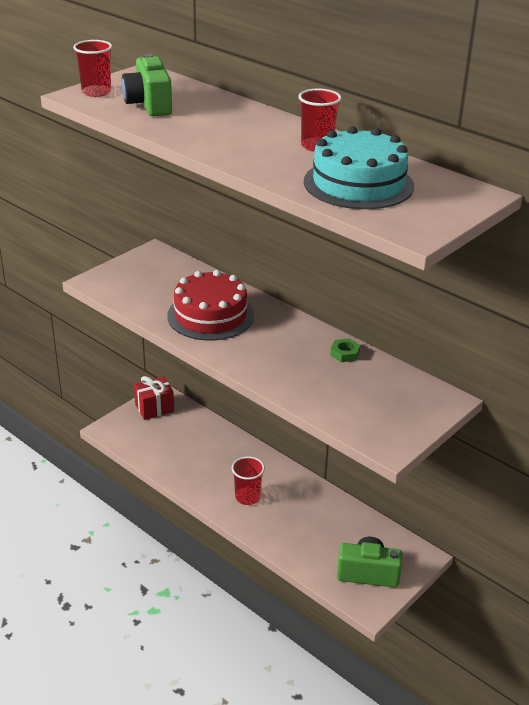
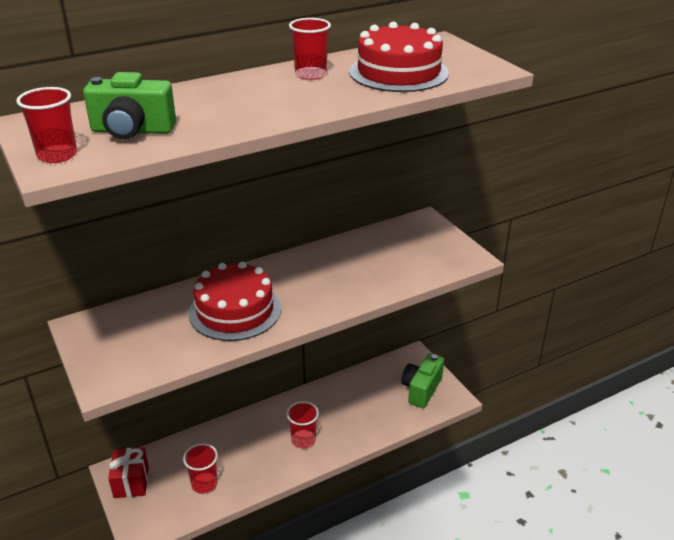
camera: 70 degrees left, 0 degrees up
(169, 449) = (204, 484): none -> red cup
(345, 353) = (341, 249): green nut -> none
(358, 183) = (398, 72): turquoise cake -> red cake

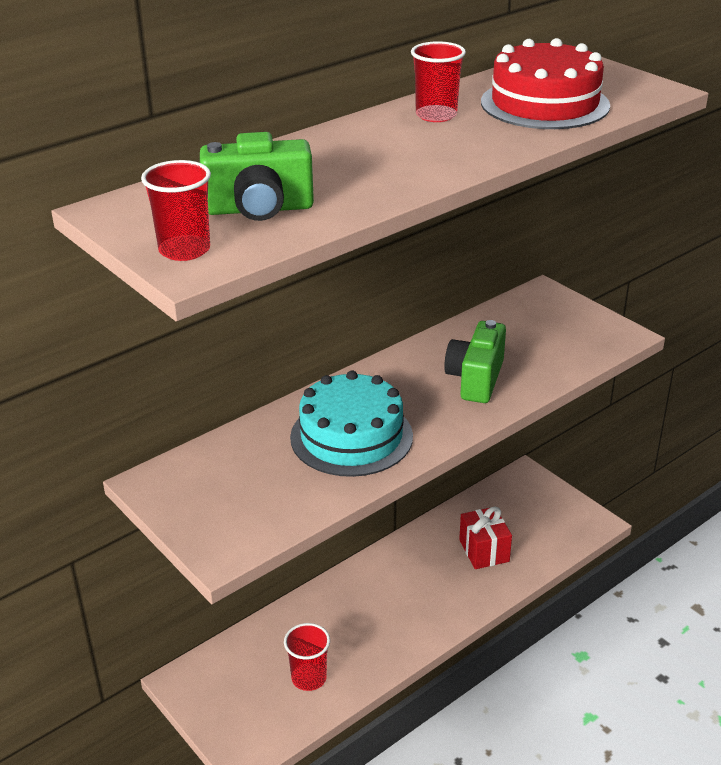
camera: 10 degrees left, 0 degrees up
(131, 482) = (208, 691): red gift -> red gift (484, 551)
(235, 310) = (351, 436): red cake -> turquoise cake
(303, 440) = (419, 602): red cup -> none
(421, 389) = (549, 517): green camera -> green camera (476, 379)

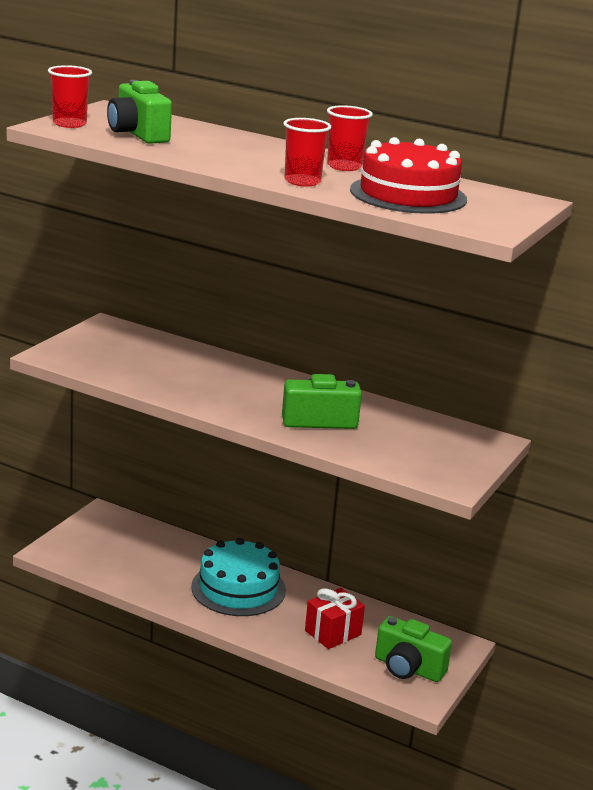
camera: 65 degrees right, 10 degrees down
(309, 678) = (132, 566): red cup -> red cup (302, 181)
(351, 436) = (202, 381): turquoise cake -> turquoise cake (238, 588)
(551, 518) = (408, 668): none -> green camera

